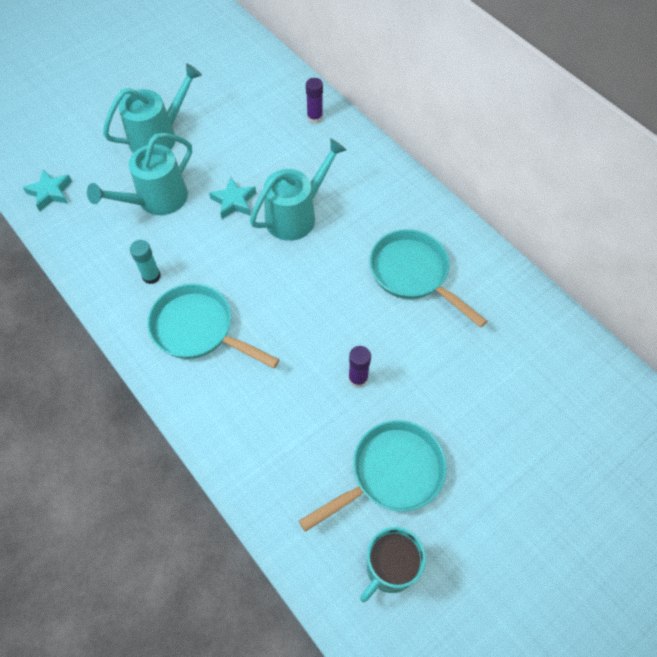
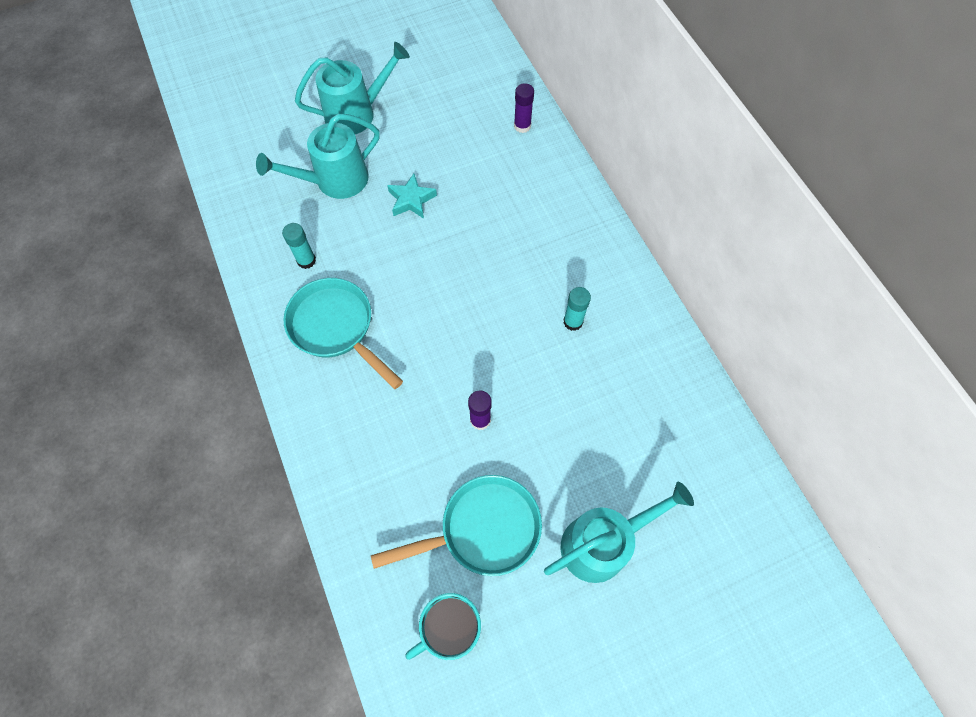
camera: 15 degrees right, 5 degrees up
(50, 193) = (234, 150): turquoise star -> none
(296, 215) = (470, 229): turquoise watering can -> turquoise watering can (602, 543)
(413, 274) = (573, 322): turquoise pan -> turquoise glue stick

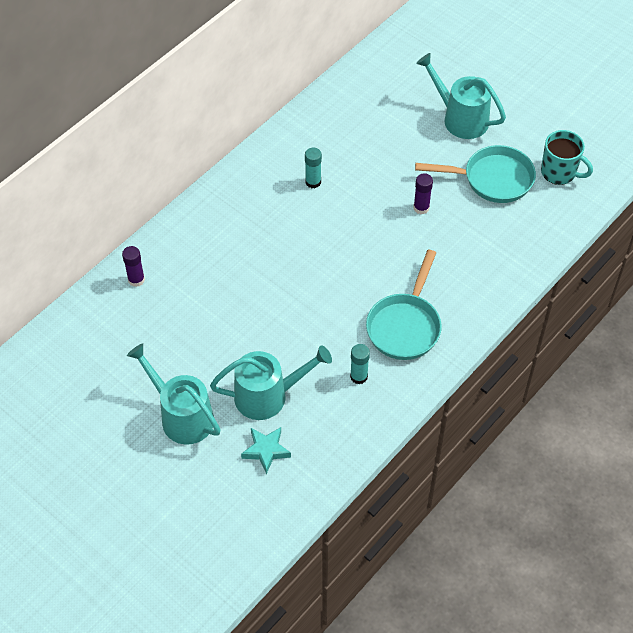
camera: 115 degrees left, 10 degrees down
(334, 181) = (268, 395): turquoise watering can -> turquoise watering can turned 45 degrees counterclockwise
(411, 200) = (258, 328): turquoise star -> turquoise star (266, 450)
(482, 529) = (492, 179): turquoise pan -> turquoise pan turned 135 degrees clockwise

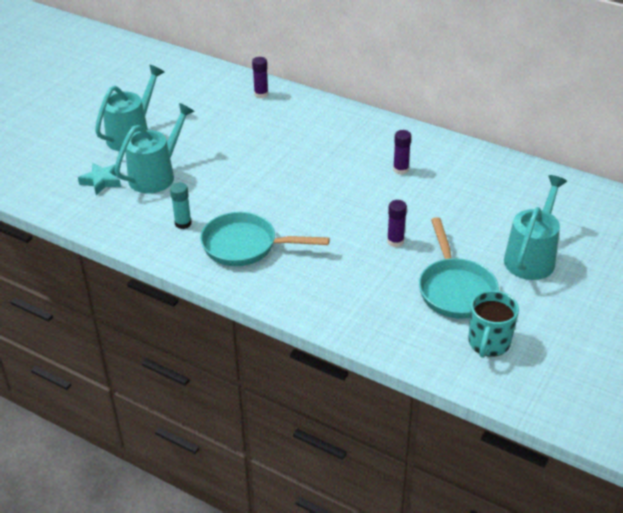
camera: 80 degrees right, 15 degrees down
(268, 395) = (156, 175): turquoise watering can -> turquoise watering can turned 120 degrees counterclockwise
(313, 182) = (400, 170): turquoise glue stick -> purple glue stick

